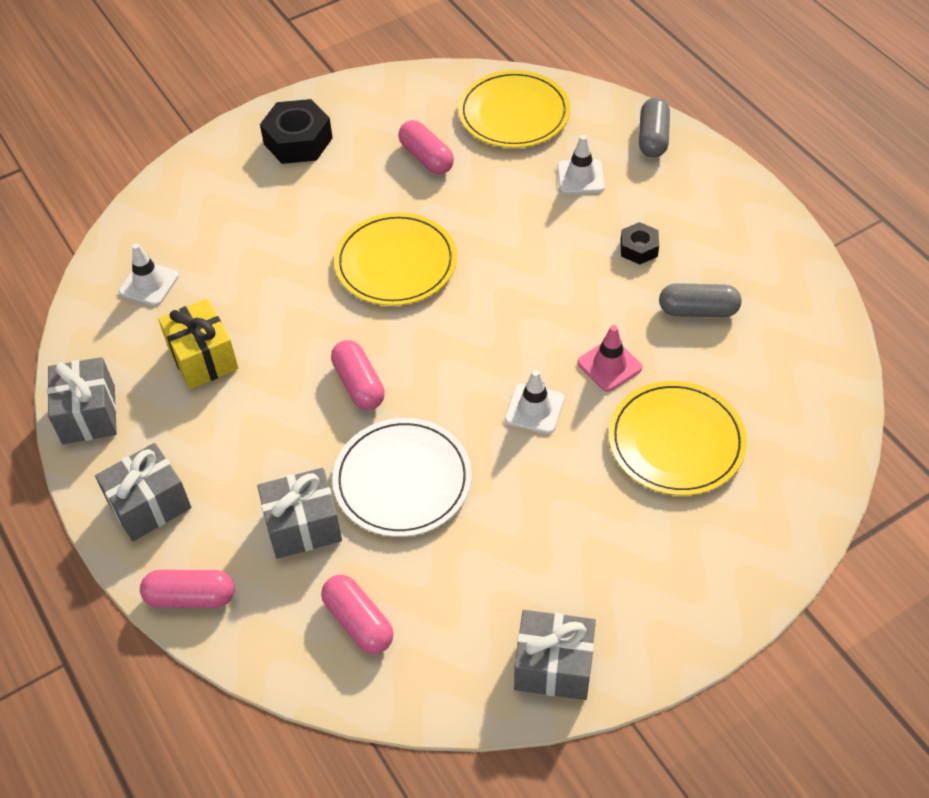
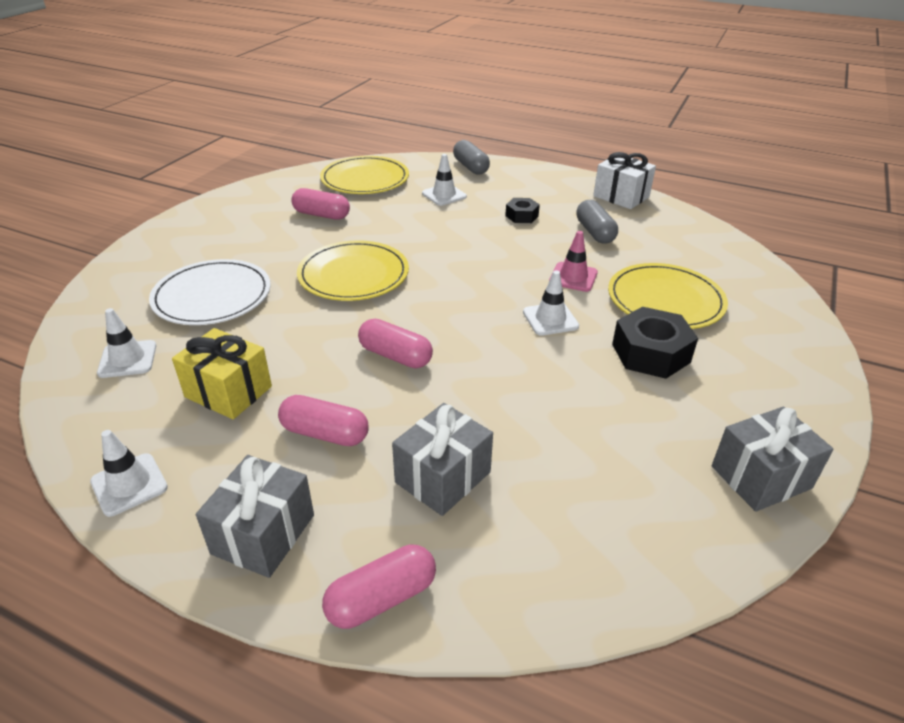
camera: 35 degrees left, 15 degrees down
(88, 414) = (129, 484): grey gift -> white traffic cone
(298, 141) = (205, 233): black nut -> black nut (651, 353)
(358, 622) = (571, 529): pink capsule -> pink capsule (325, 433)
(402, 480) = (497, 404): white plate -> white plate (212, 296)
(698, 310) = (595, 232): grey capsule -> grey capsule turned 75 degrees counterclockwise
(790, 265) = (621, 196): none -> white gift

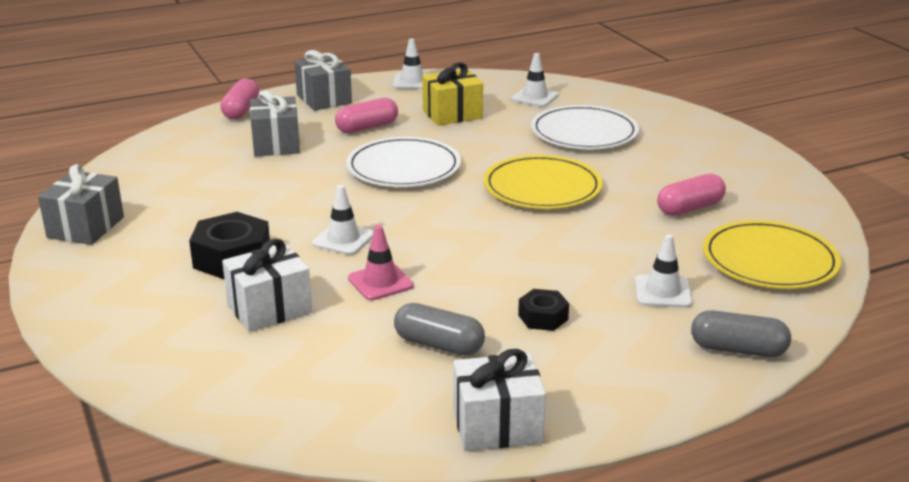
camera: 130 degrees right, 10 degrees down
(395, 356) = (403, 167): pink capsule -> white plate
(665, 300) = (269, 309): yellow plate -> white gift

